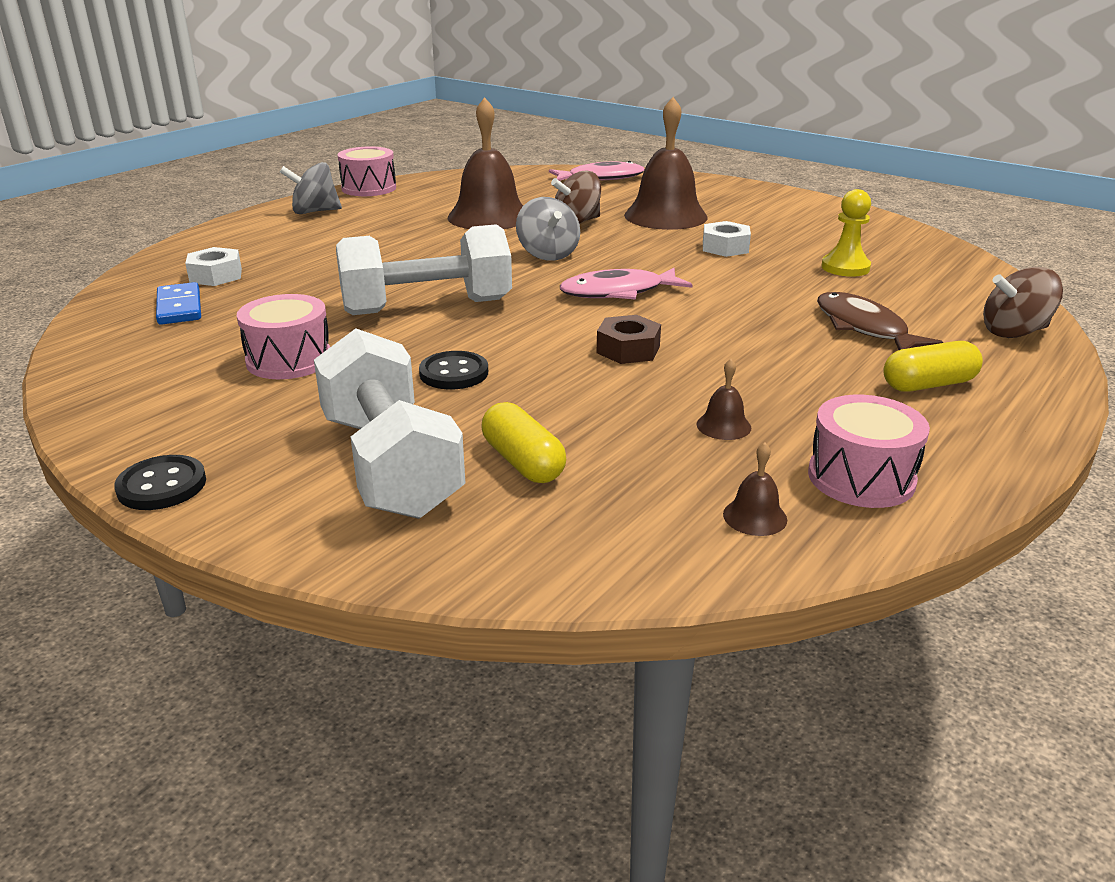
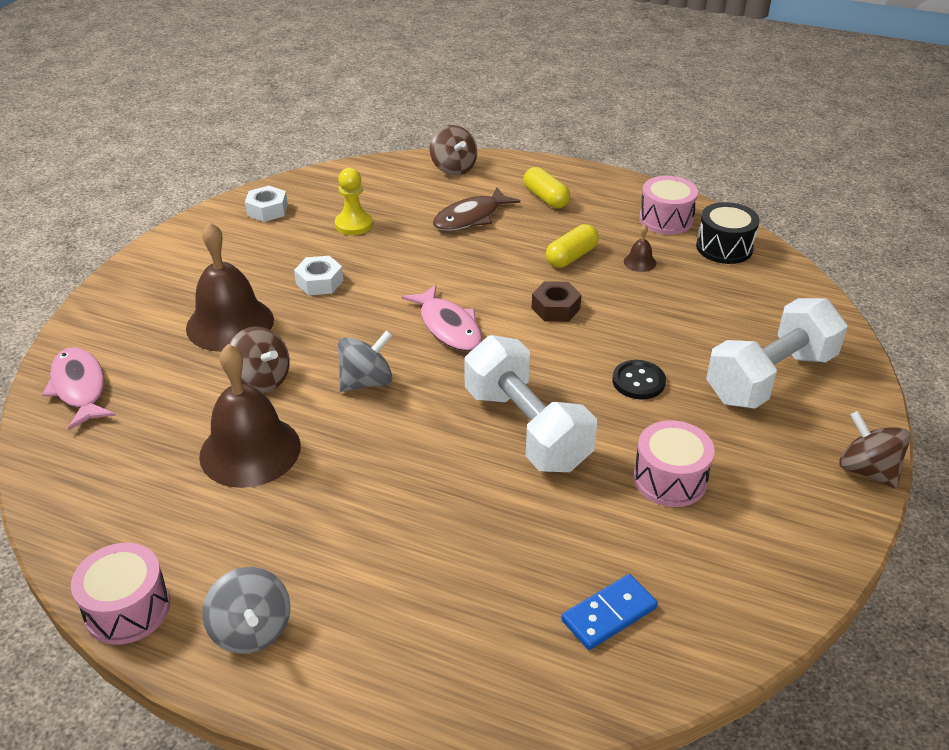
camera: 105 degrees left, 10 degrees up
(162, 485) = (867, 470): black button -> brown spinning top
(216, 275) = (513, 627): white nut -> white nut (267, 210)
(523, 462) = (730, 327): yellow capsule -> yellow capsule (571, 257)
(755, 516) = (724, 247): brown bell -> black drum

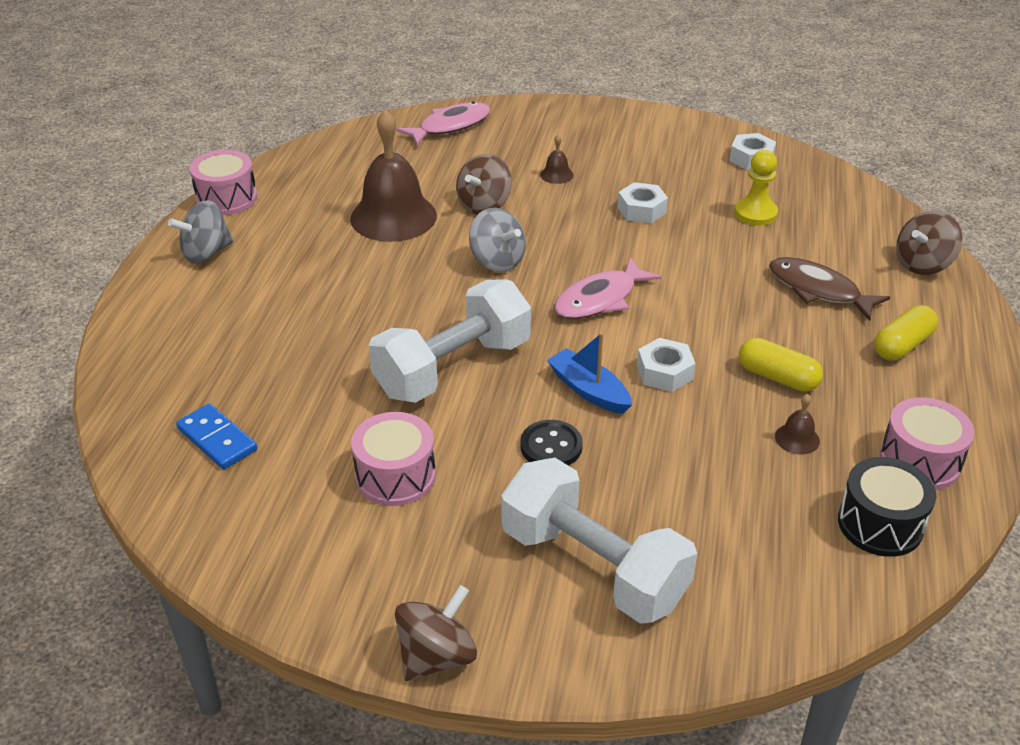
camera: 80 degrees right, 0 degrees up
(230, 324) = (556, 174): brown bell -> brown bell, size x0.41
(555, 308) = (664, 372): brown nut -> white nut
(571, 351) = (589, 390): none -> blue boat

